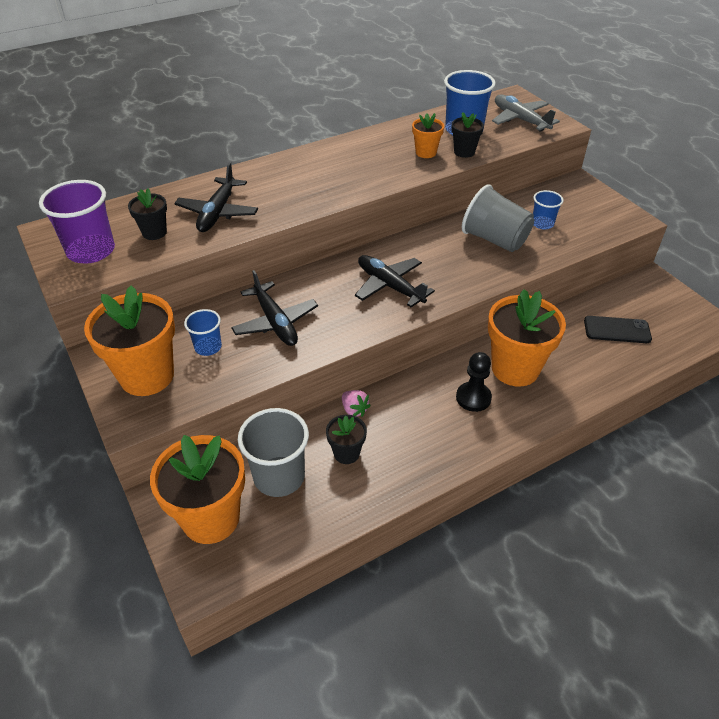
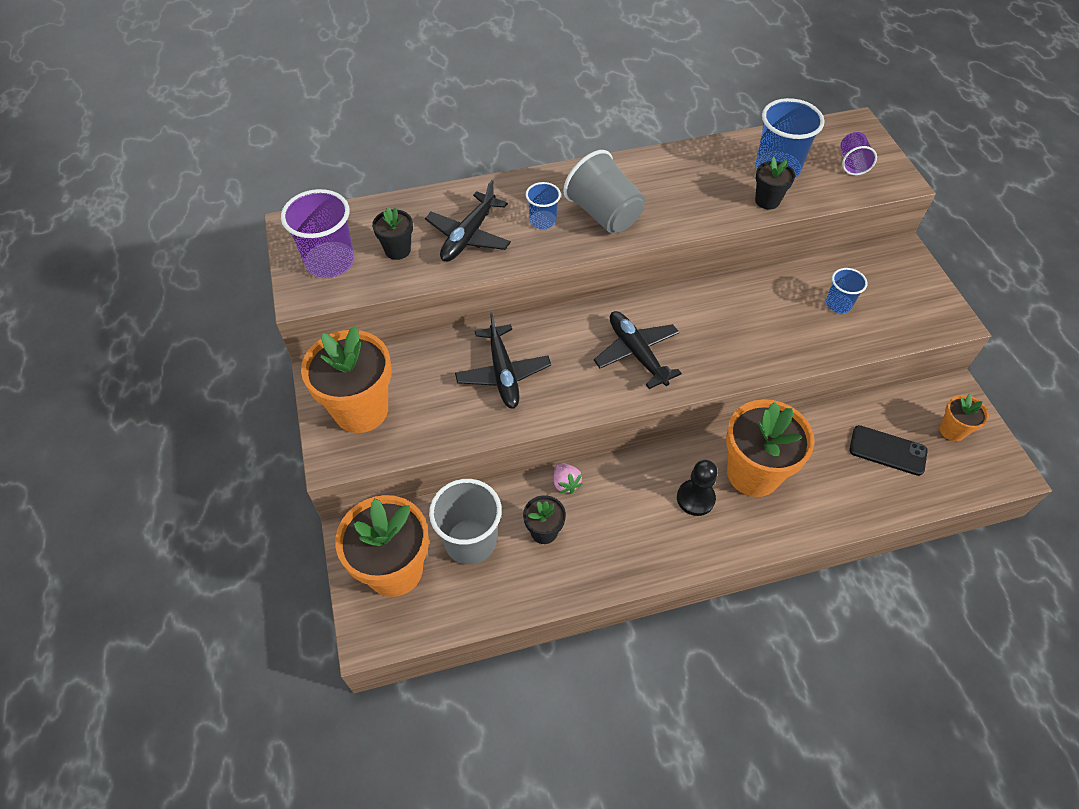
camera: 15 degrees right, 10 degrees up
(208, 347) = (428, 389): blue cup -> blue cup (543, 221)
(426, 152) = (721, 193): orange flower pot -> orange flower pot (952, 430)
(495, 240) = (774, 315): grey cup -> grey cup (604, 214)
(520, 120) = (852, 164): grey plane -> purple cup

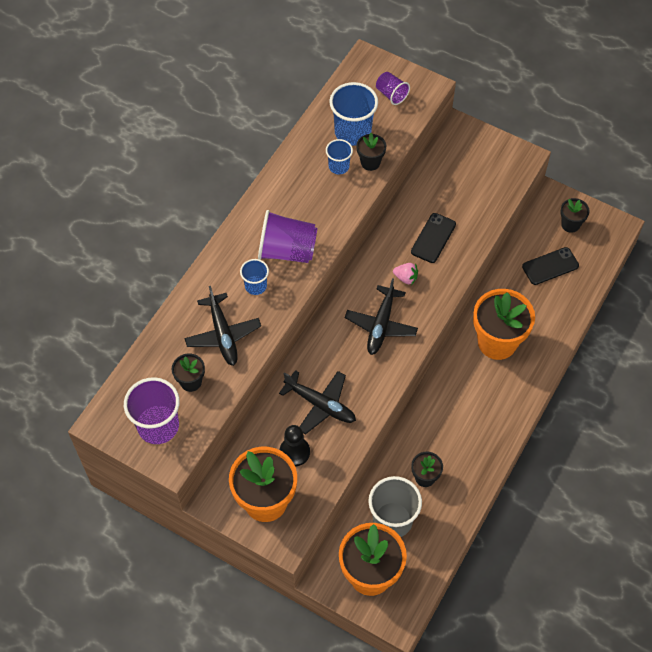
camera: 45 degrees left, 5 degrees up
(566, 483) = (406, 439): pink strawberry -> pink strawberry (406, 278)
(604, 214) = (287, 251): grey cup -> purple cup
(637, 353) = (381, 325): black plane -> black plane turned 90 degrees counterclockwise
(695, 498) = (482, 384): black pawn -> black pawn (294, 452)
(773, 321) = (433, 238): none -> black phone
(838, 304) = (457, 196): blue cup -> blue cup (339, 166)
(952, 430) = (570, 224): orange flower pot -> black flower pot

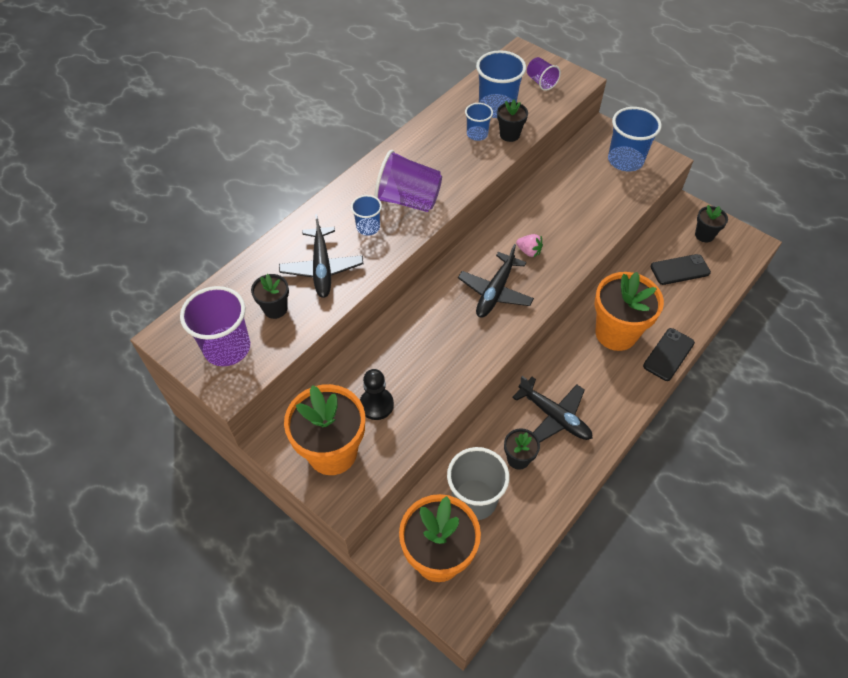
camera: 10 degrees right, 5 degrees down
(320, 404) = (415, 360): black plane -> black plane (554, 416)
(433, 238) = (563, 219): black phone -> black phone (668, 354)
(485, 162) = (625, 160): none -> blue cup

